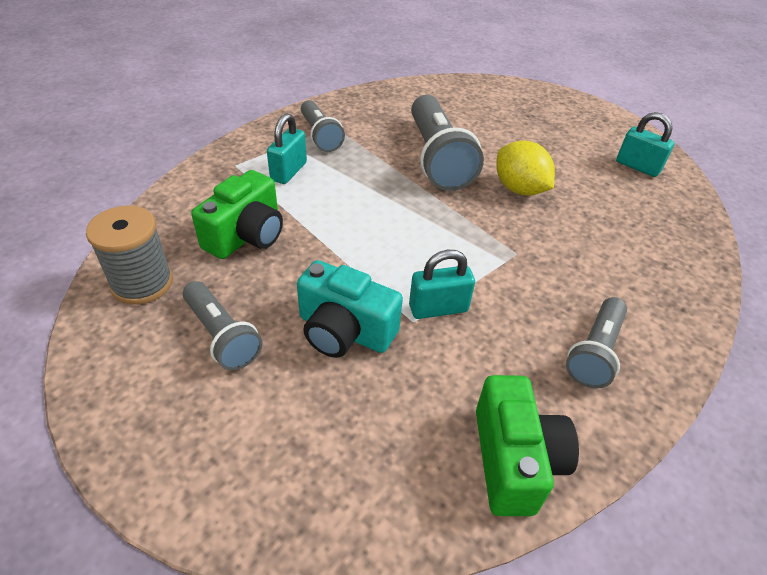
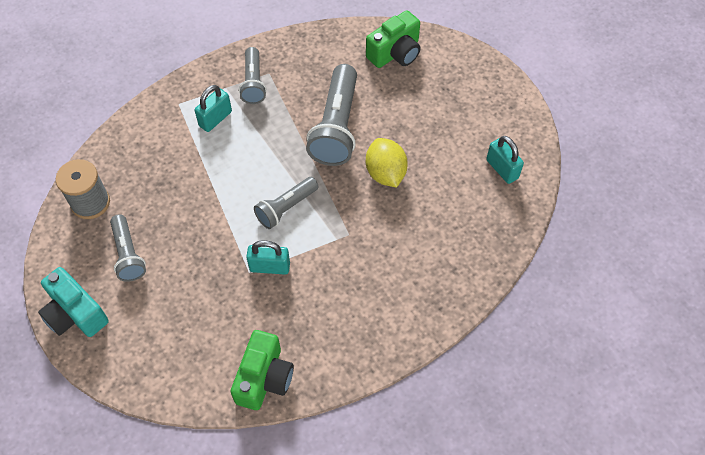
camera: 20 degrees right, 15 degrees up
(246, 235) = (166, 176): green camera -> green camera (395, 53)
(344, 331) = (203, 269): turquoise camera -> turquoise camera (75, 313)
(595, 352) = (355, 324): grey flashlight -> grey flashlight (286, 208)

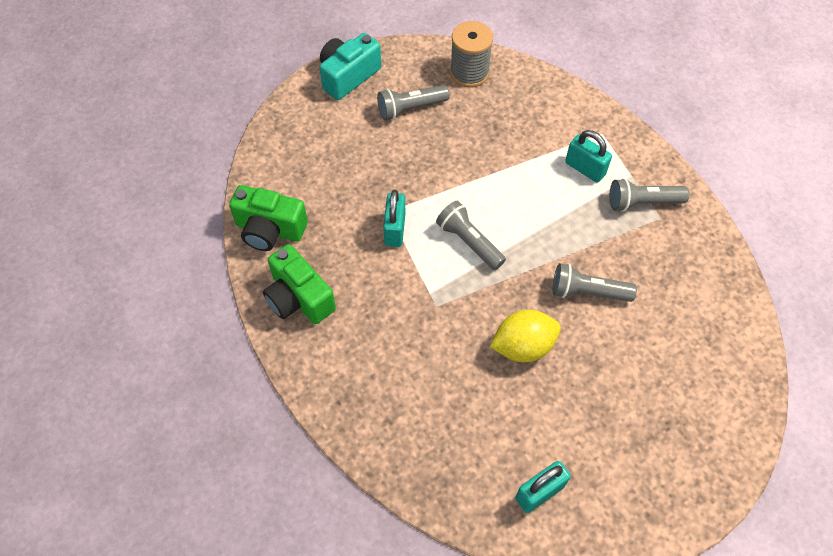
camera: 90 degrees right, 0 degrees up
(337, 127) = (587, 292): grey flashlight -> grey flashlight, size x0.59
(395, 53) = (719, 362): green camera -> green camera (299, 298)

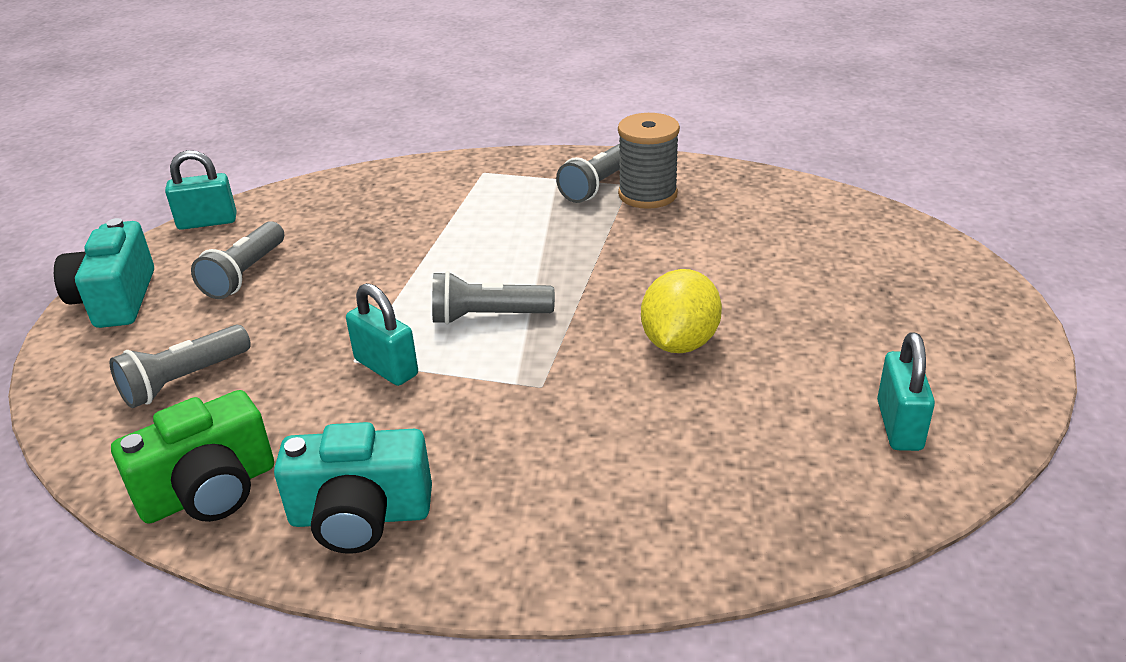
camera: 50 degrees left, 25 degrees down
(299, 298) = (360, 516): green camera -> turquoise camera
(469, 73) = (274, 214): grey spool -> grey spool (647, 195)
(585, 168) = (509, 199): turquoise padlock -> turquoise padlock (207, 222)
(587, 292) = (661, 265): grey flashlight -> grey flashlight (184, 381)

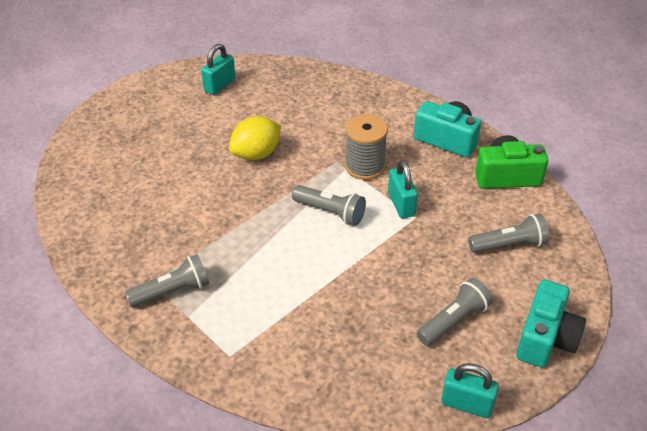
camera: 150 degrees left, 10 degrees up
(647, 195) = (153, 264): grey spool -> grey spool (365, 166)

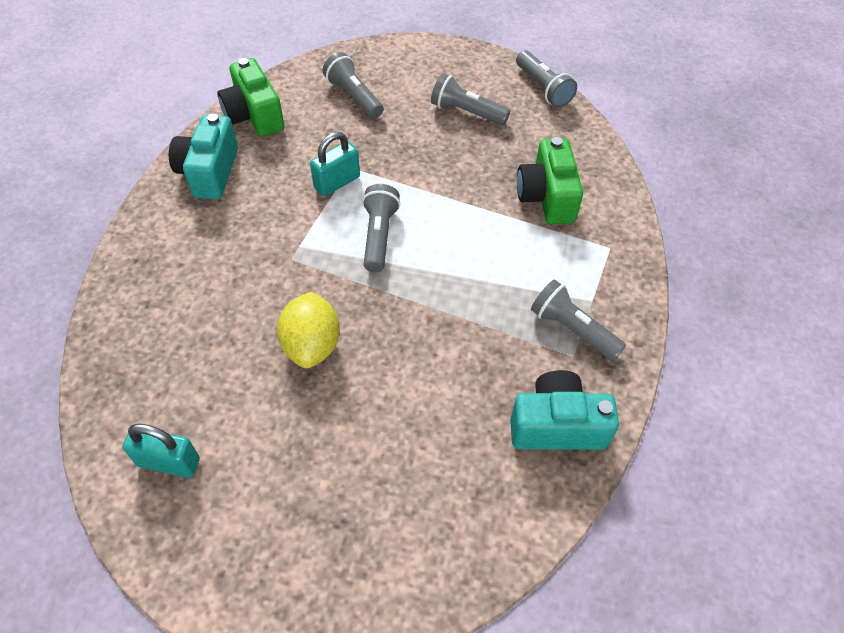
camera: 115 degrees left, 10 degrees up
(256, 154) = (312, 345): yellow lemon -> yellow lemon turned 60 degrees clockwise
(311, 336) = (546, 197): none -> green camera
(365, 166) = (288, 229): grey spool -> none
(466, 404) = (543, 88): turquoise padlock -> grey flashlight
(545, 338) = (449, 59): turquoise camera -> turquoise camera (557, 425)

